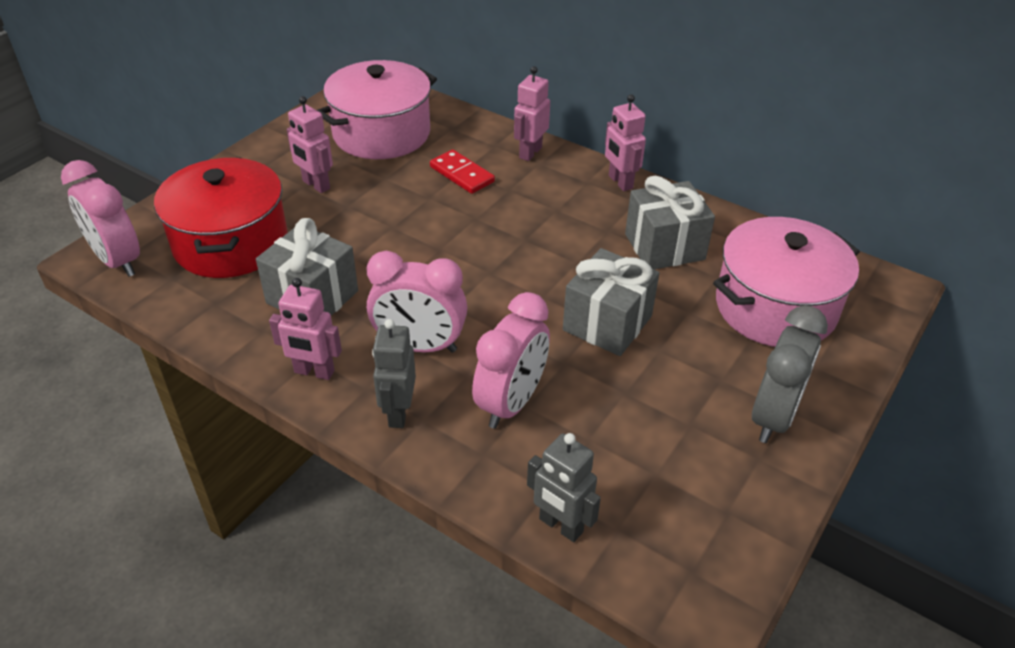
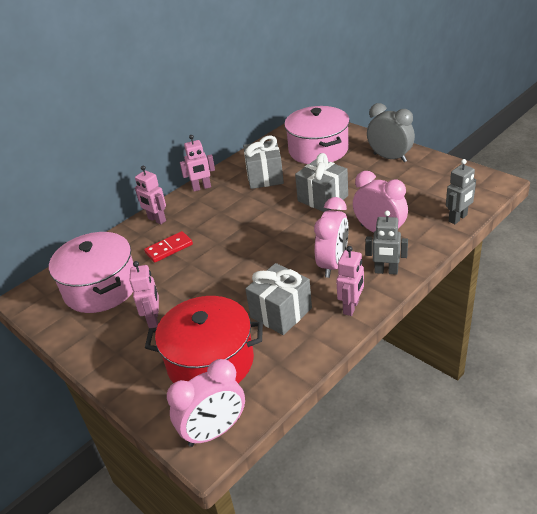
camera: 75 degrees left, 5 degrees down
(316, 185) = (153, 319): pink robot -> pink robot turned 60 degrees counterclockwise

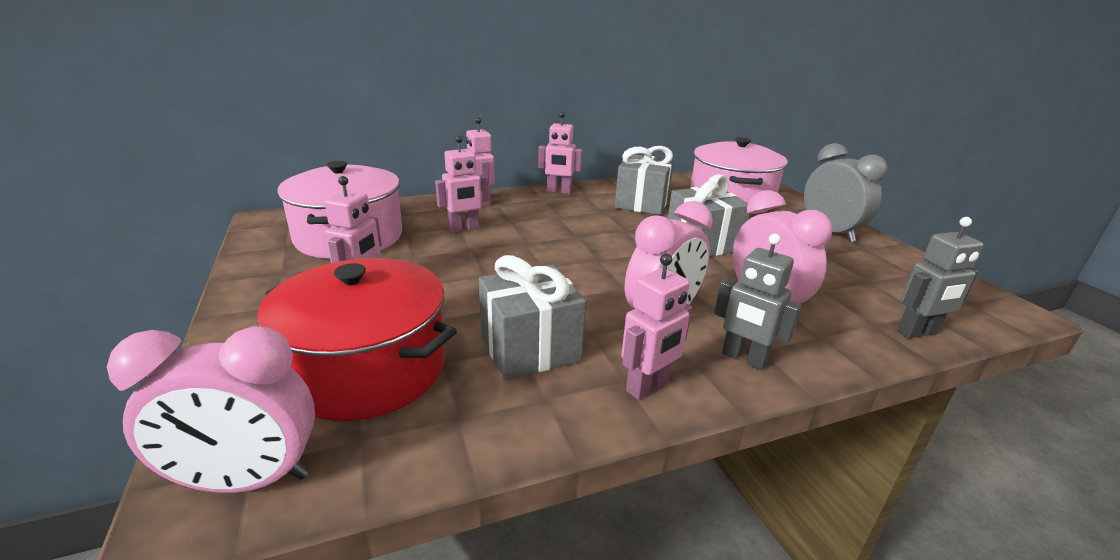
camera: 20 degrees right, 10 degrees down
(169, 248) = (464, 229): red domino -> pink robot

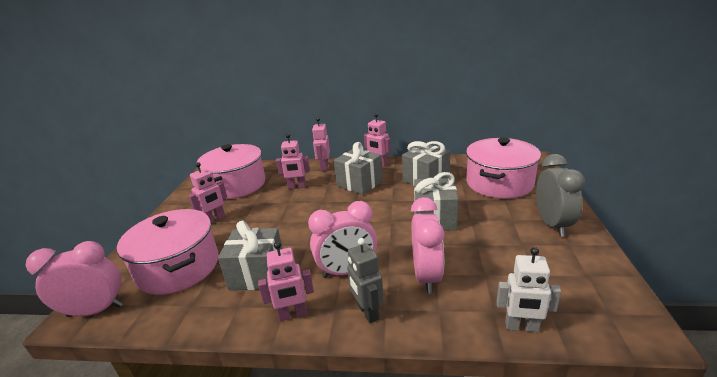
camera: 30 degrees right, 0 degrees up
(247, 480) = (95, 311): pink clock -> pink clock turned 150 degrees clockwise
(367, 369) = (178, 267): red pot -> pink pot
(558, 216) = (359, 184): none -> grey gift
(917, 332) = (521, 327): grey robot -> white robot

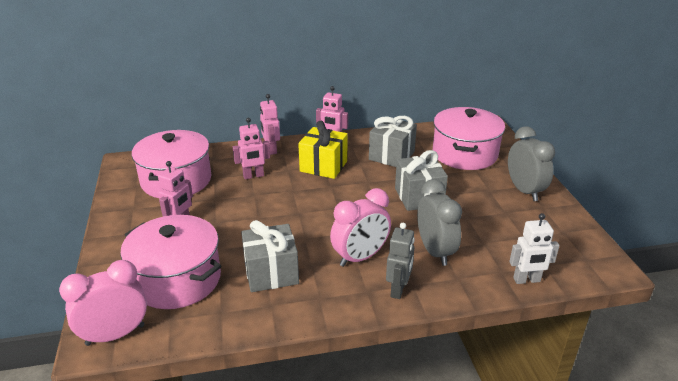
camera: 20 degrees left, 5 degrees up
(293, 315) = (331, 303): pink robot -> none
(359, 184) = (323, 166): grey gift -> yellow gift
(367, 312) = (398, 290): grey robot -> grey robot turned 120 degrees counterclockwise
(426, 276) = (435, 251): pink clock -> grey clock

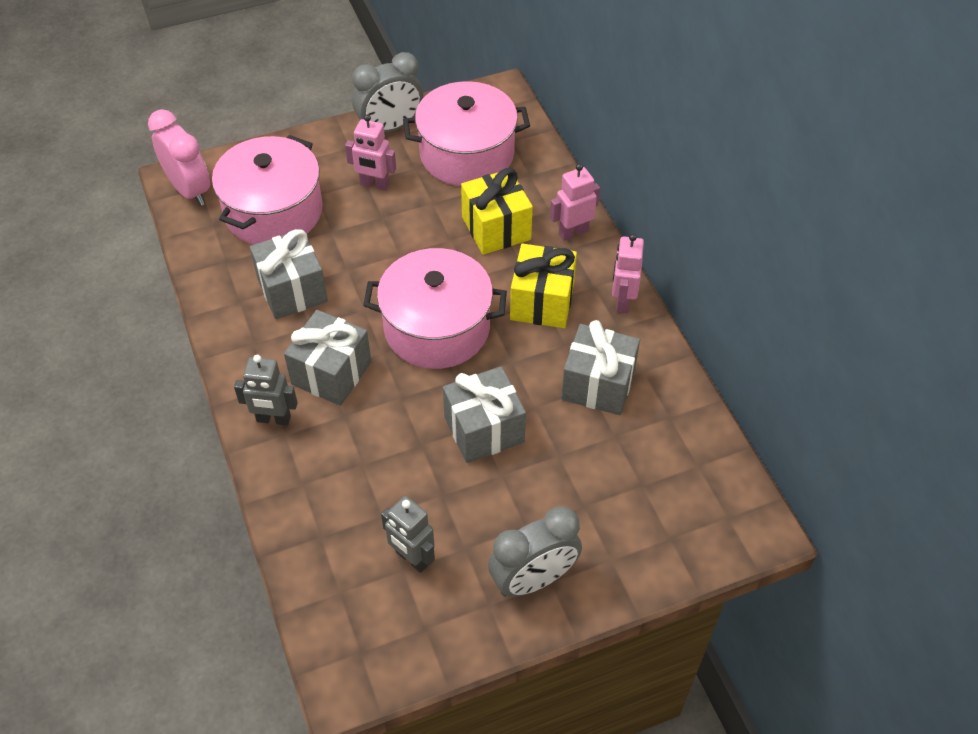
camera: 80 degrees right, 20 degrees up
(253, 176) = (496, 228): pink robot -> yellow gift
(360, 257) = (331, 373): pink clock -> grey gift
(435, 251) = (354, 456): grey clock -> grey clock (390, 127)
(464, 154) = (634, 491): pink pot -> pink pot (437, 328)
(515, 233) = (412, 558): none -> grey robot
(527, 280) = (305, 566): white robot -> none

